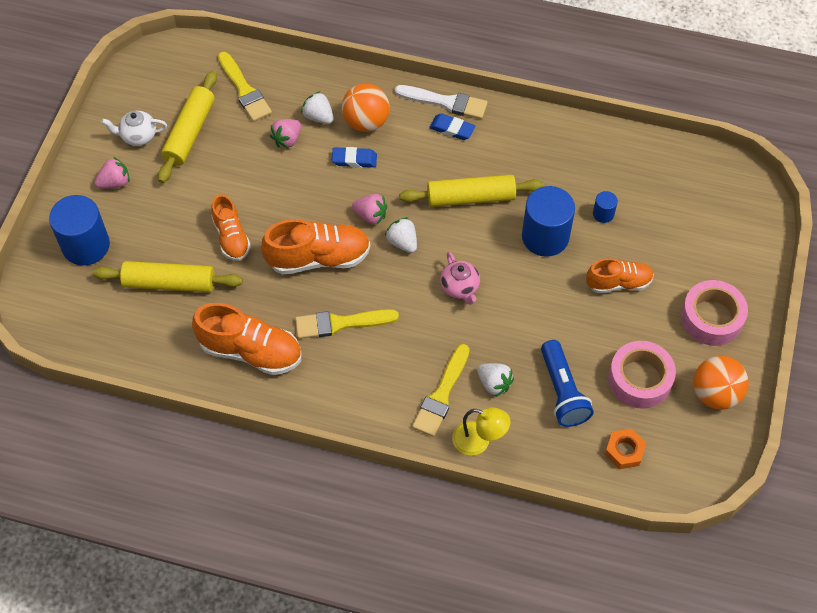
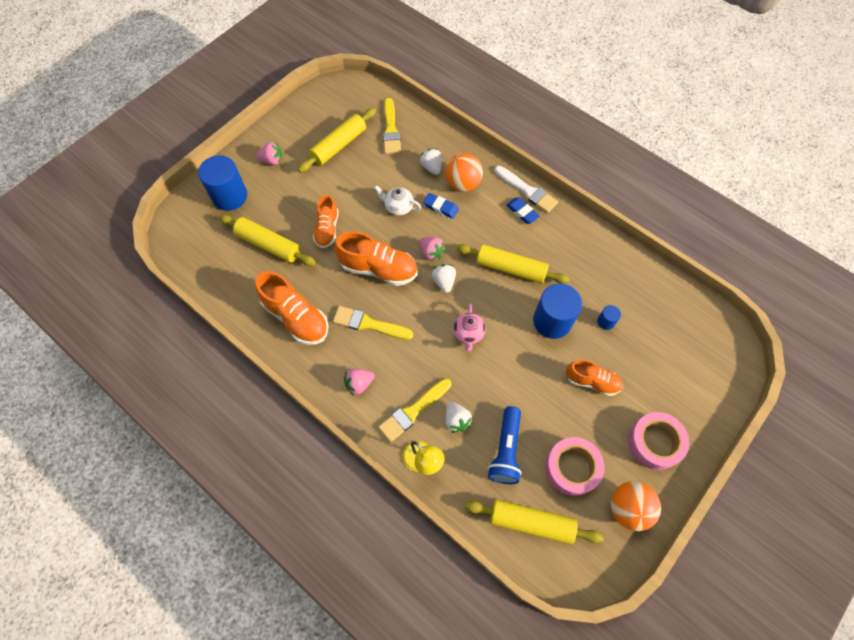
camera: 25 degrees right, 5 degrees up
(138, 136) = (304, 135): white teapot -> white teapot (398, 207)
(287, 139) = (401, 175): pink strawberry -> pink strawberry (359, 384)
(624, 451) = (531, 522): orange nut -> yellow rolling pin

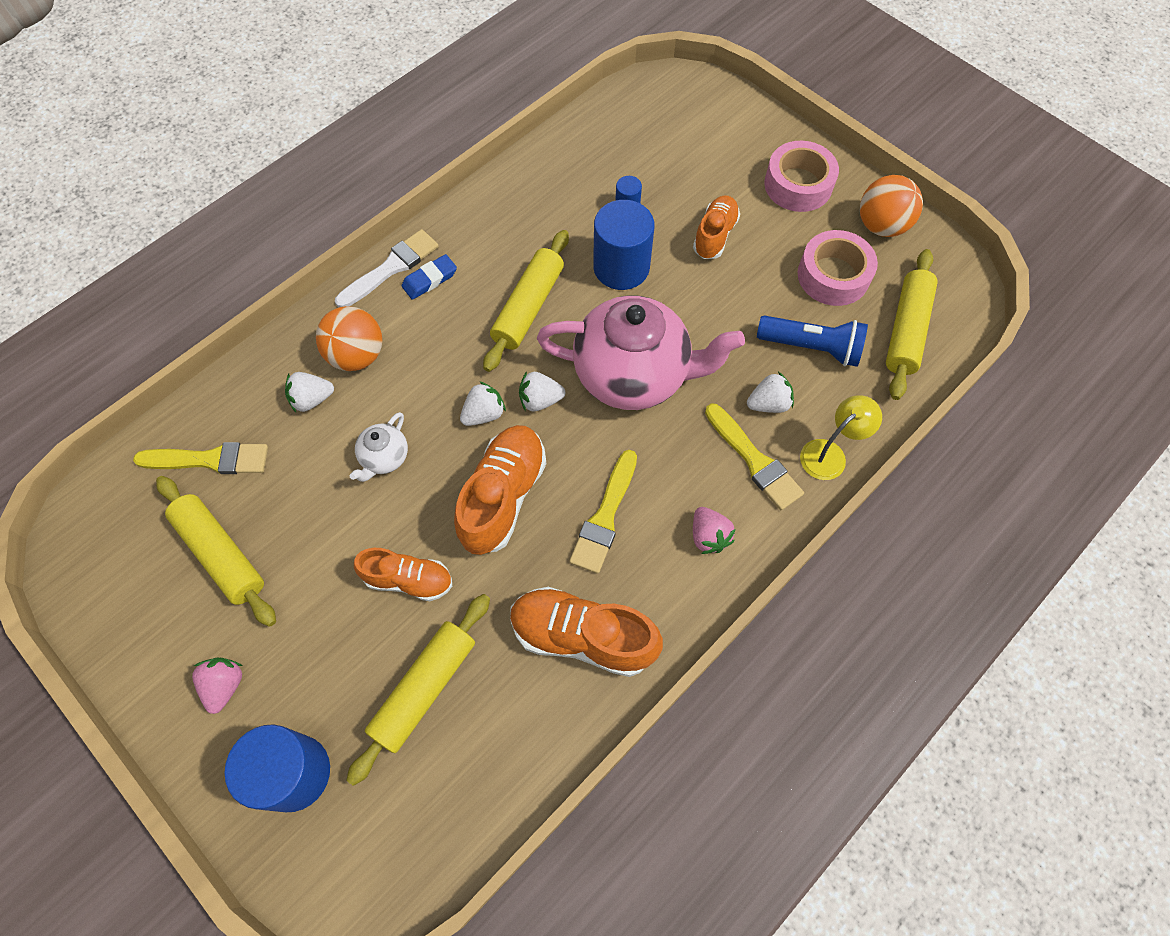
camera: 85 degrees left, 0 degrees up
(296, 317) = (582, 636): orange shoe -> orange shoe turned 120 degrees counterclockwise
(431, 253) = (484, 414): pink strawberry -> white strawberry
(440, 207) = (398, 392): blue eraser -> none
(468, 334) = (633, 375): pink teapot -> pink teapot, size x2.33

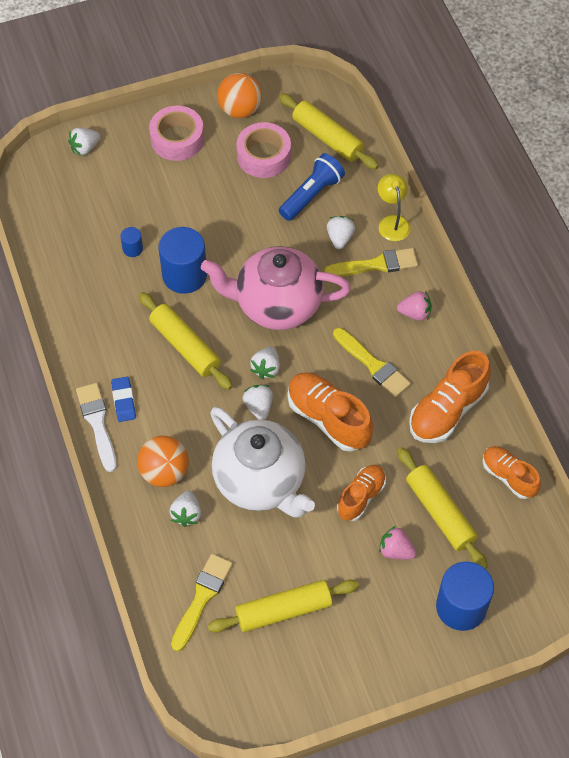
camera: 65 degrees left, 5 degrees down
(224, 685) = (383, 633): pink strawberry -> pink strawberry (396, 550)
(384, 458) = (261, 481): white teapot -> white teapot, size x2.33
(633, 375) = (277, 305): pink teapot -> pink teapot turned 120 degrees counterclockwise
(714, 235) = (190, 207): orange shoe -> orange shoe (508, 476)
(729, 111) = (85, 148): none -> white strawberry

